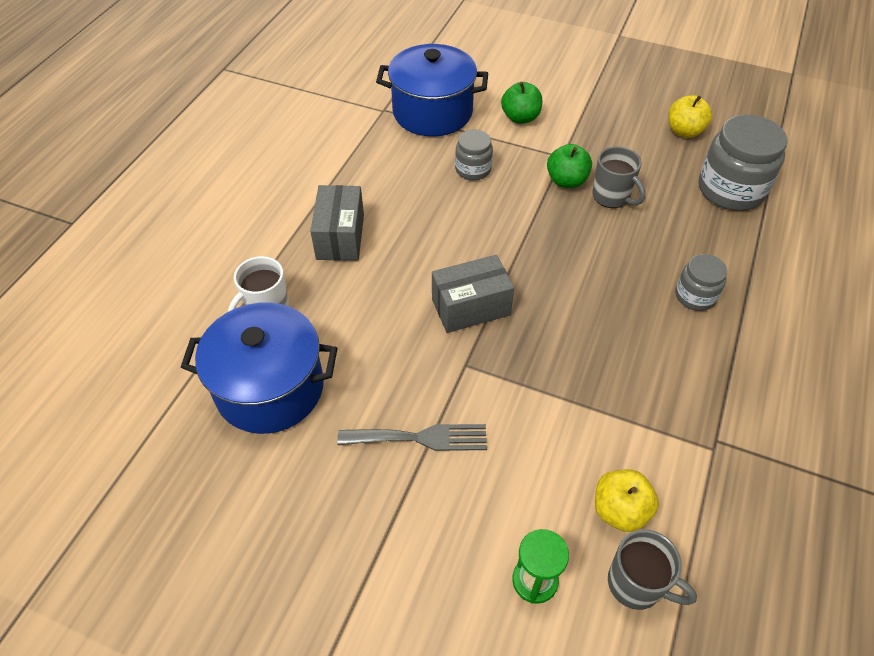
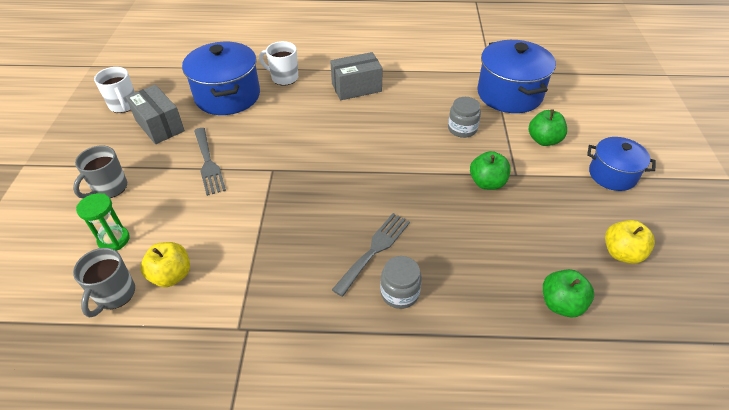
camera: 70 degrees right, 5 degrees down
(205, 548) = (124, 105): none -> white mug
(471, 307) = (324, 160): grey box -> grey box (160, 126)
(588, 95) = (612, 175): none -> blue pot
(612, 197) = (488, 215): grey mug -> grey mug (109, 188)
(633, 299) = (374, 250): none -> grey fork
(731, 190) = (561, 304): grey jar -> green apple

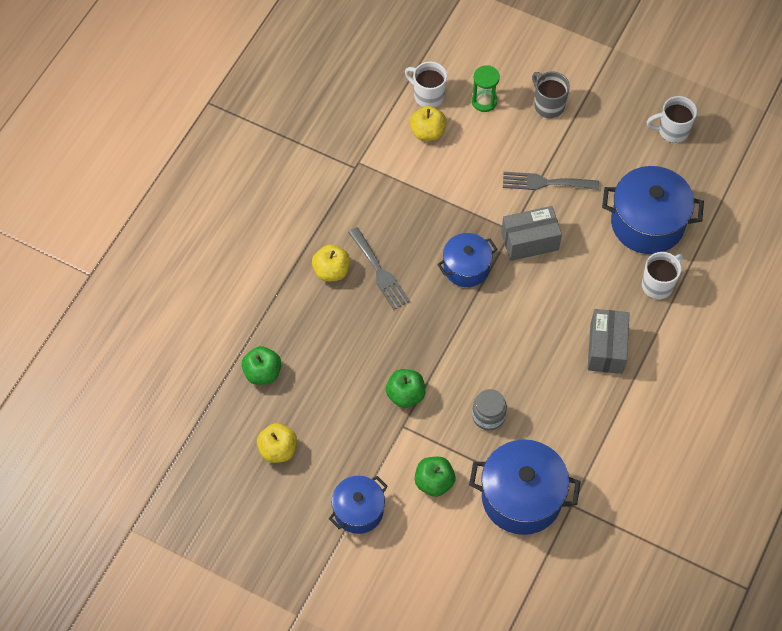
camera: 115 degrees right, 15 degrees up
(114, 295) = (428, 96): grey mug -> white mug
(160, 126) = (622, 155): grey box -> grey box (529, 241)
(331, 186) = (466, 268): none -> blue pot
(399, 293) = (331, 271): grey jar -> yellow apple

